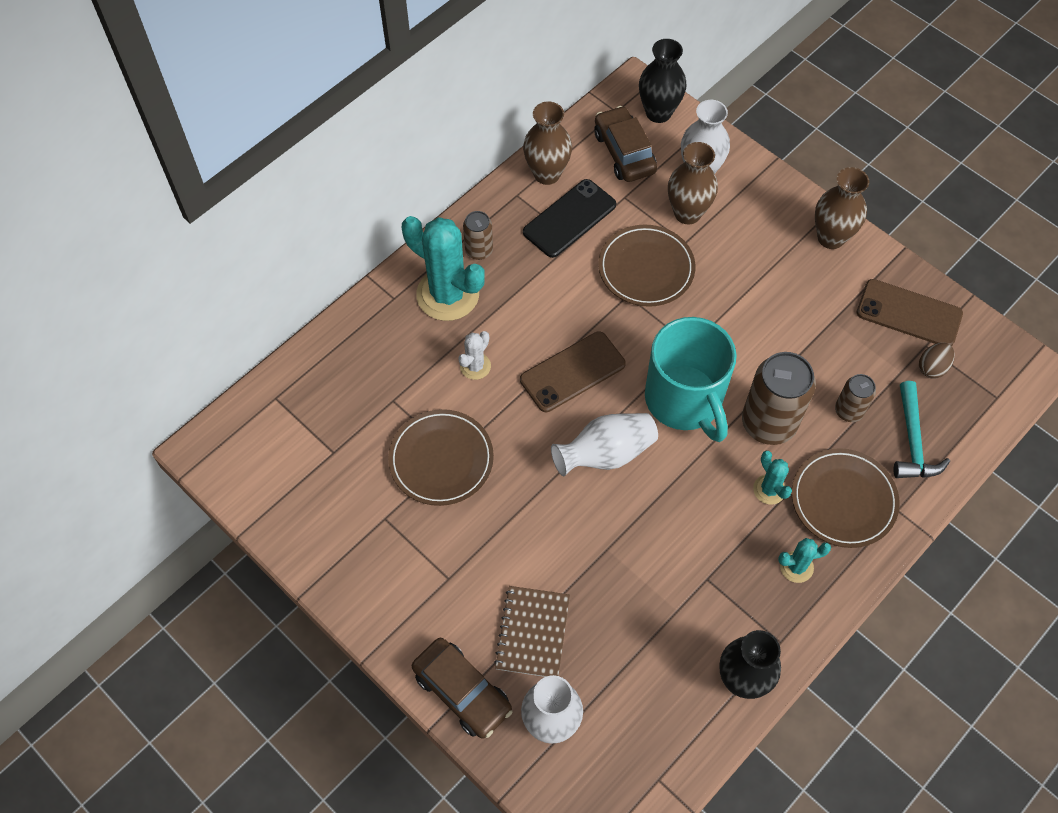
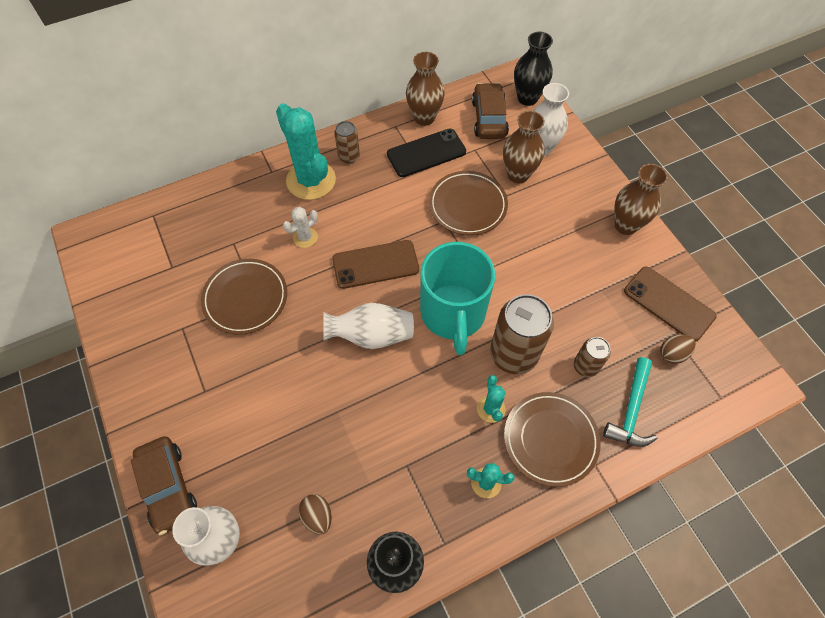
camera: 20 degrees right, 0 degrees up
(533, 632) = (246, 459): brown notebook -> none
(638, 662) = (317, 516): none -> brown egg

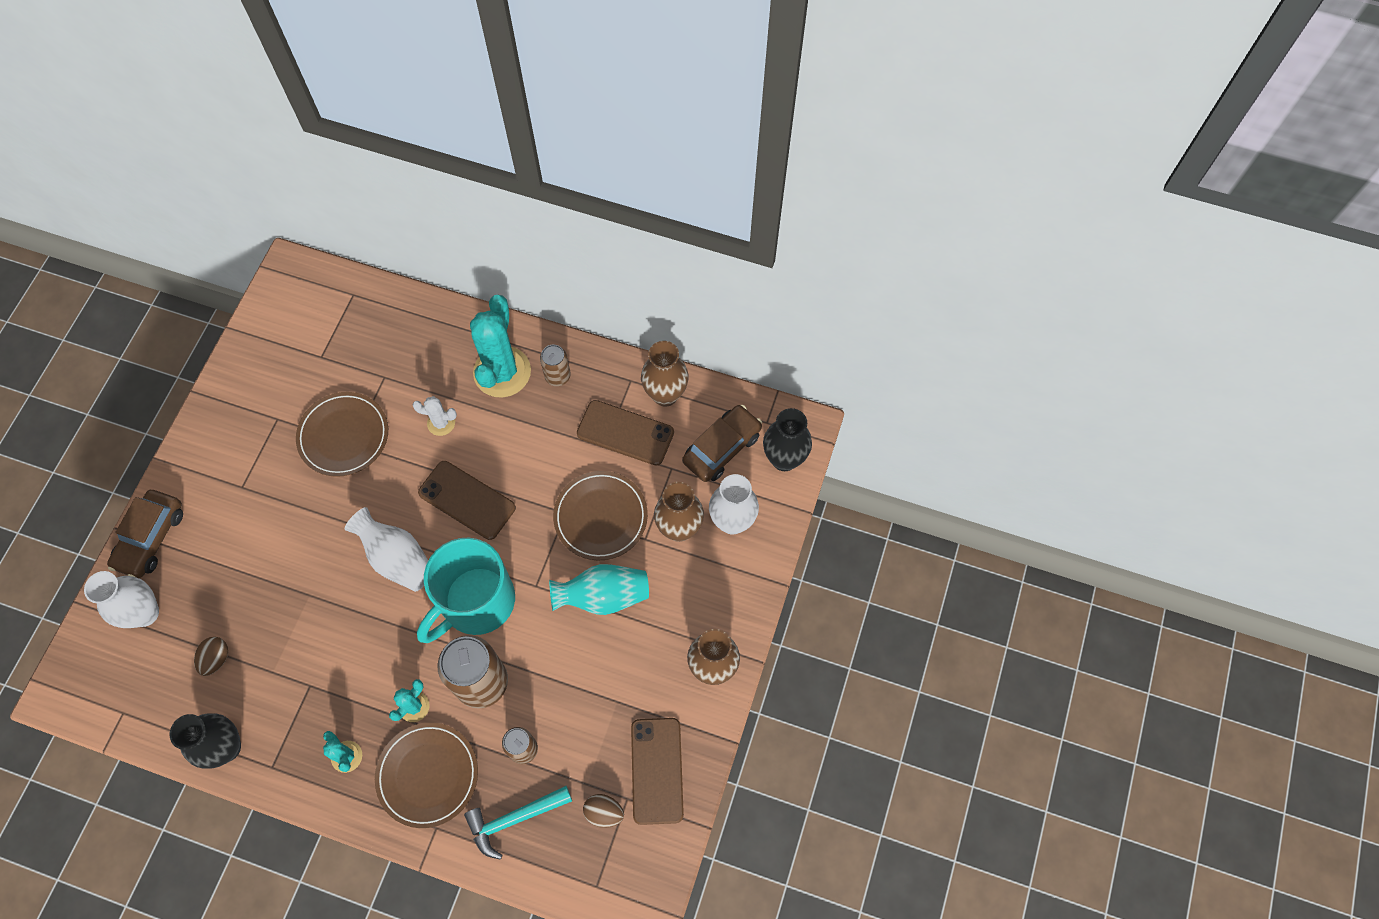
camera: 45 degrees right, 5 degrees up
(426, 153) = (625, 433): black phone -> brown phone
(522, 243) = (603, 596): none -> turquoise vase

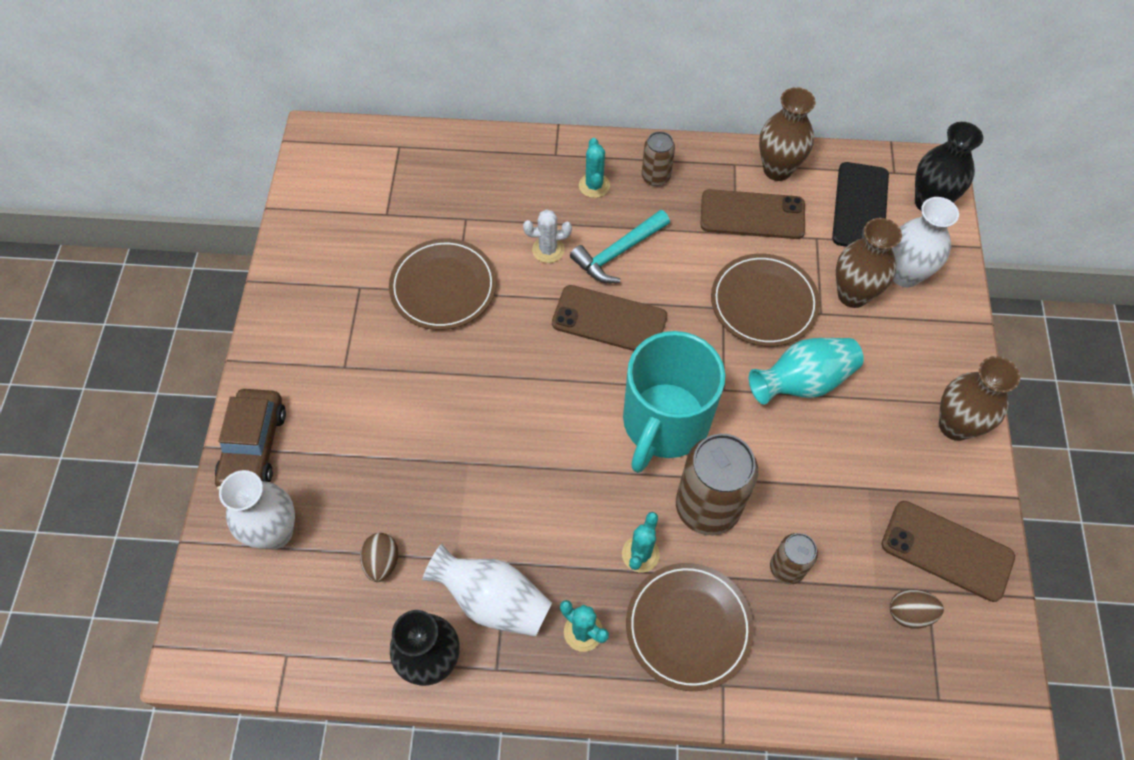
camera: 15 degrees left, 5 degrees down
(397, 558) = (555, 399): white vase -> white vase (493, 600)
(502, 372) = (594, 185): turquoise cactus -> turquoise cactus, size x0.48
(514, 819) = (810, 649): turquoise hammer -> turquoise hammer (618, 252)
(657, 770) = (947, 551): brown phone -> brown phone turned 45 degrees counterclockwise
(722, 448) = (860, 206): brown car -> black phone

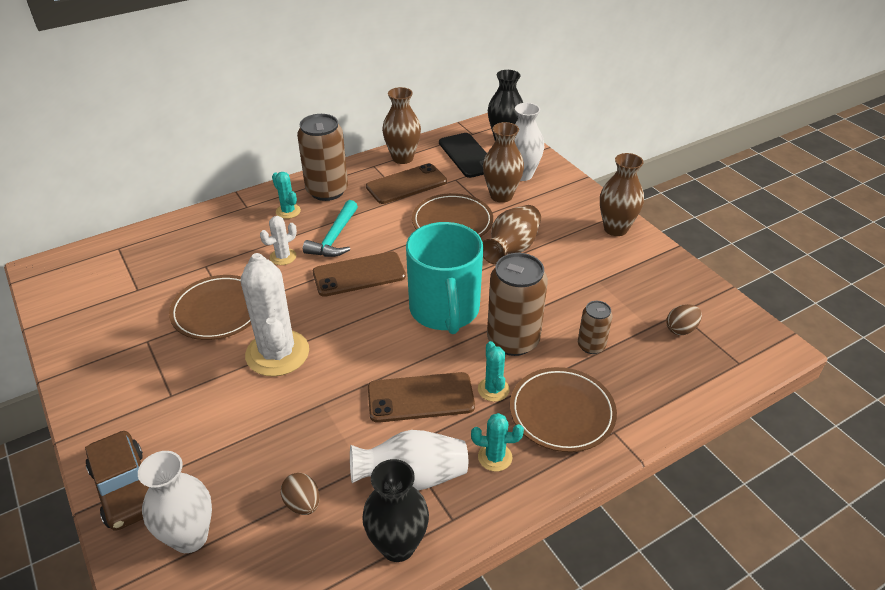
camera: 35 degrees left, 20 degrees down
(465, 376) = (277, 353): none -> white cactus
(655, 176) = (327, 191): brown can -> brown can, size x1.88
(803, 382) = (511, 249): turquoise vase -> brown vase
(947, 551) = (669, 288): brown phone -> brown phone (420, 398)

